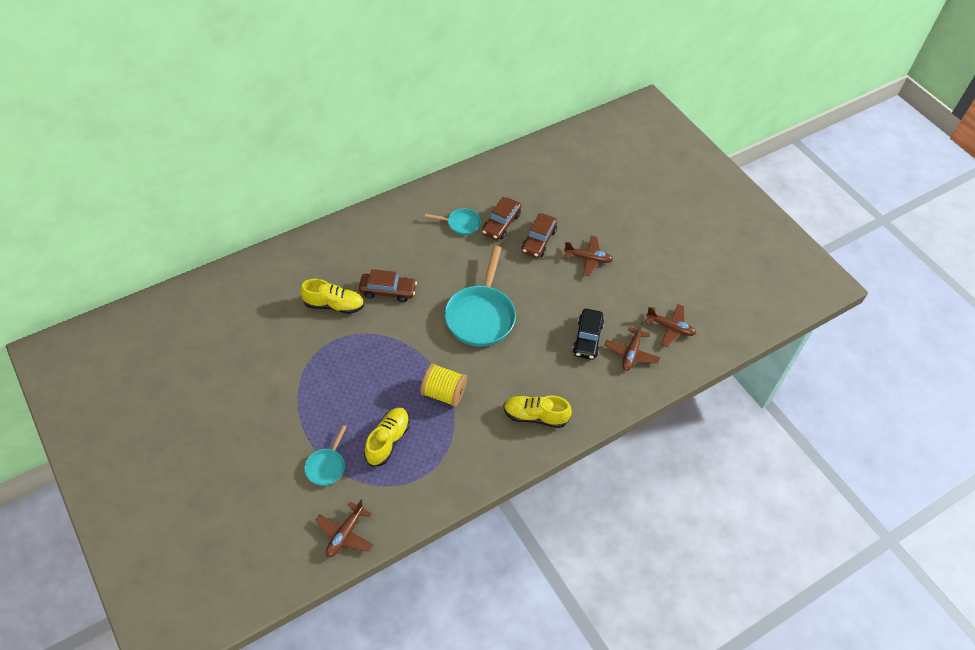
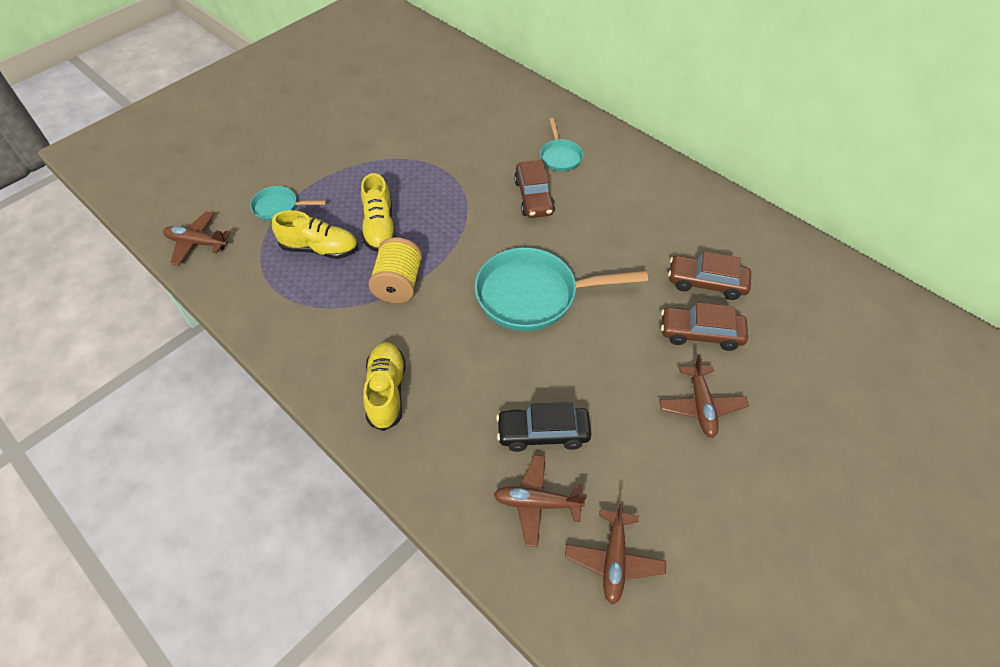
camera: 80 degrees right, 0 degrees up
(334, 305) = (494, 158): yellow shoe -> yellow shoe (379, 227)
(461, 224) = (680, 240): turquoise pan -> turquoise pan (560, 156)

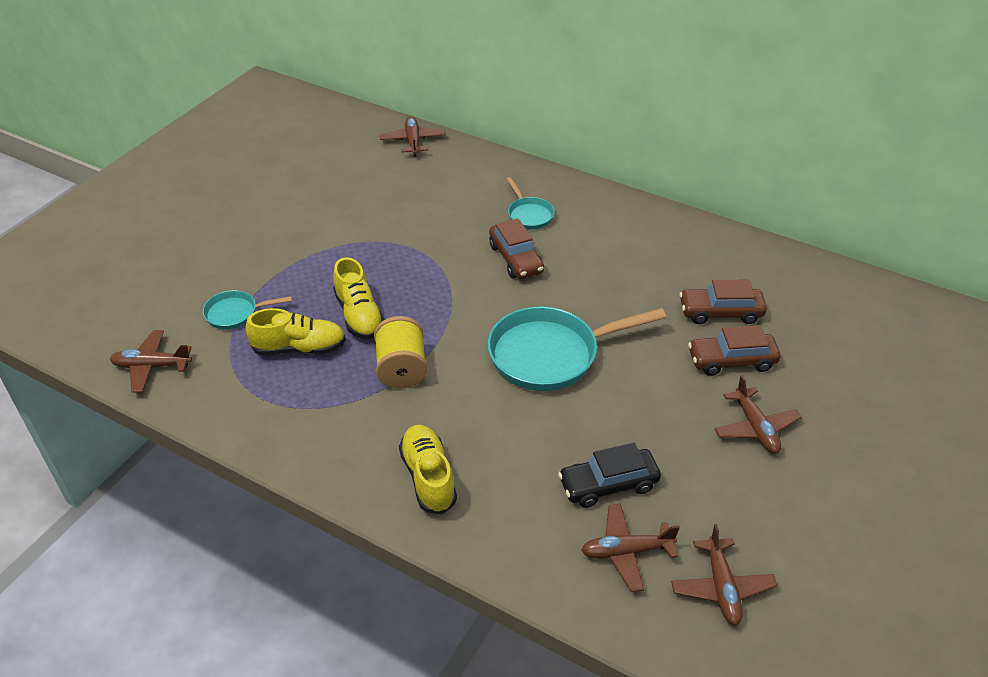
camera: 15 degrees left, 10 degrees down
(481, 71) = (413, 141): none -> brown plane

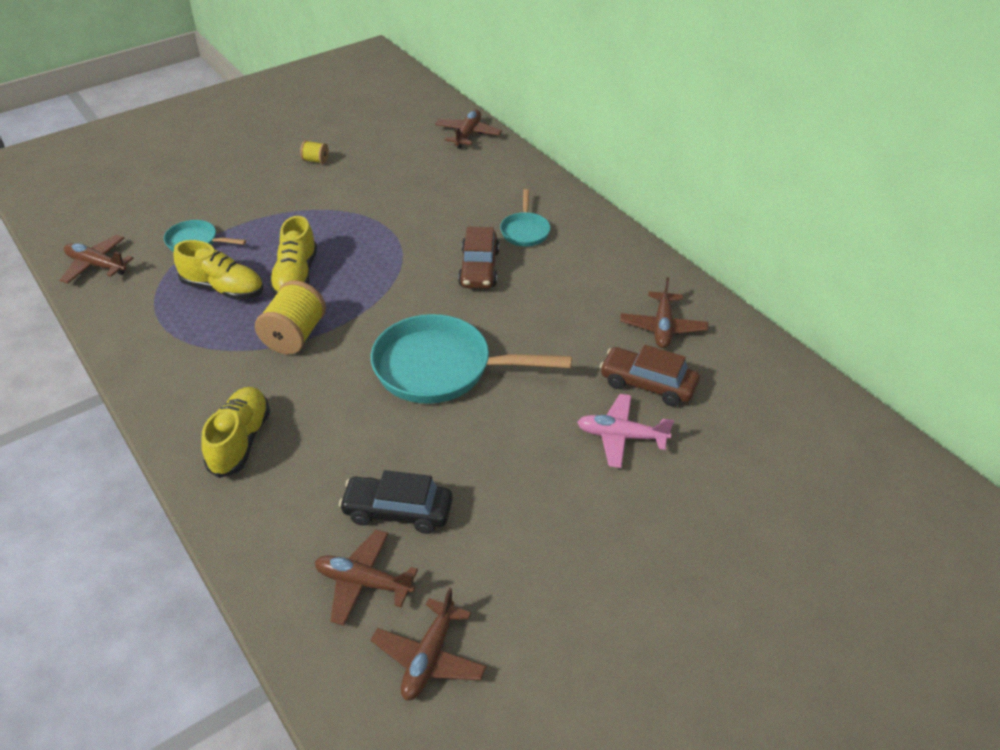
camera: 25 degrees right, 0 degrees up
(290, 203) = (315, 160): none -> yellow spool
(731, 361) = (621, 436): brown car -> pink plane
(755, 428) = (593, 513): brown plane -> brown plane (662, 327)

